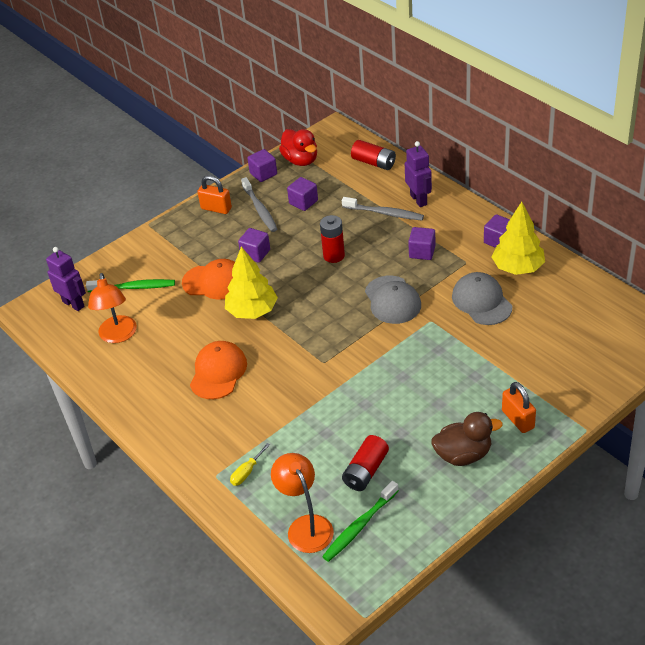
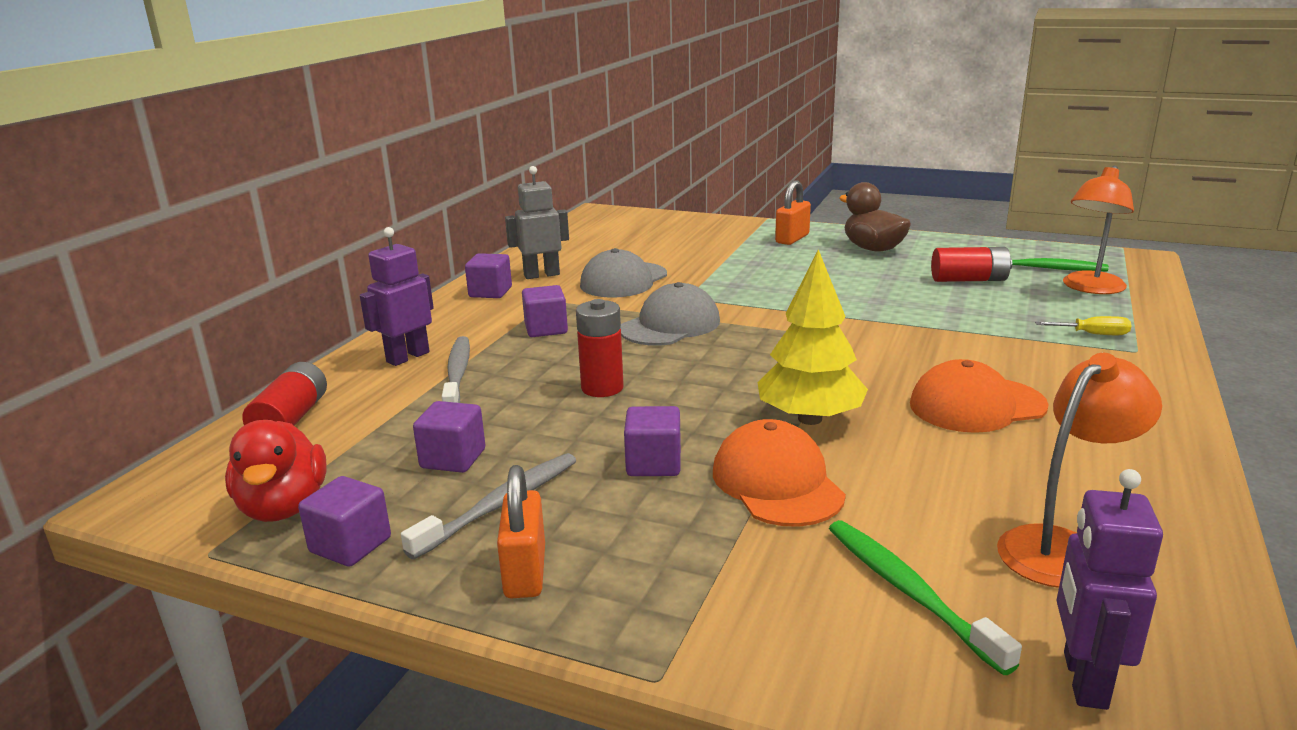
camera: 120 degrees left, 20 degrees down
(300, 160) = (284, 507): red duck -> red duck turned 135 degrees clockwise
(518, 268) = (541, 275): yellow tree -> grey robot

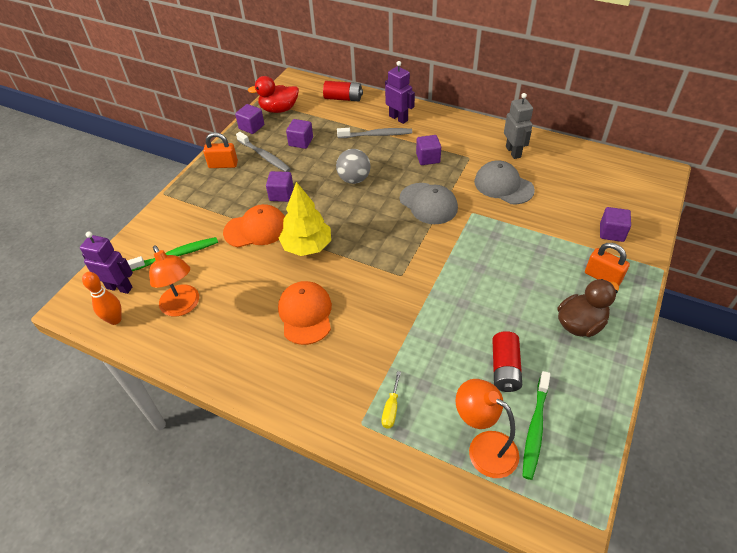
camera: 95 degrees right, 25 degrees up
(490, 292) = (484, 135): purple cube -> purple cube (611, 232)
(602, 388) = (354, 179): red battery -> grey ball
(1190, 658) = (115, 320): none -> orange bowling pin

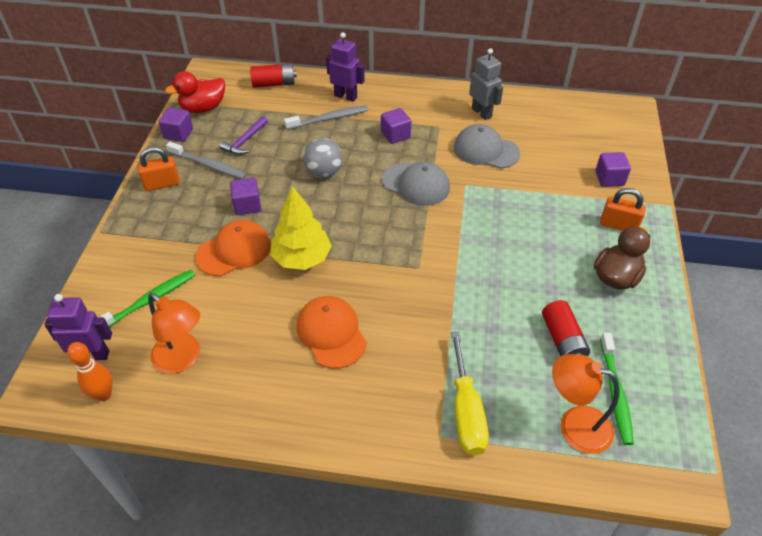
camera: 20 degrees left, 0 degrees up
(301, 142) = (245, 141): purple cube -> purple hammer
(391, 409) = (466, 411): yellow screwdriver -> yellow screwdriver, size x1.97

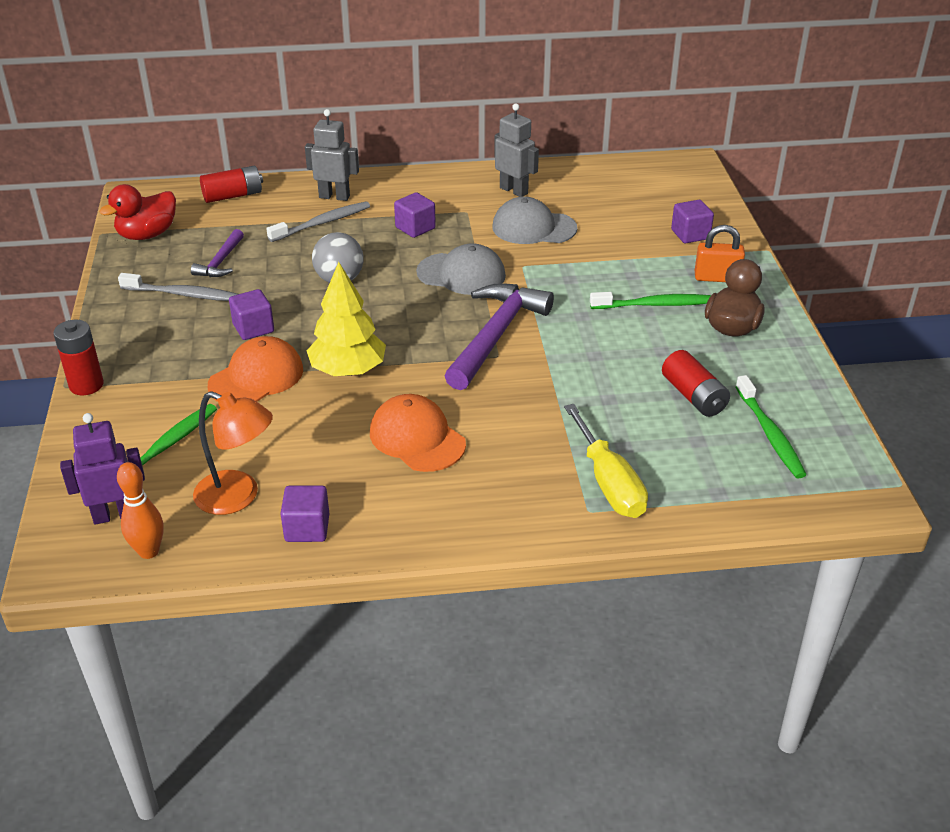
camera: 15 degrees left, 10 degrees down
(115, 233) = (86, 385): none -> red battery
(162, 184) = (127, 323): orange padlock -> none
(178, 134) = (125, 267): purple cube -> purple cube (307, 528)
(346, 96) = (334, 197): purple robot -> grey robot
(423, 247) = (496, 335): none -> purple hammer
(558, 242) = (654, 305): none -> green toothbrush
(574, 425) = (736, 472): orange lamp -> none

